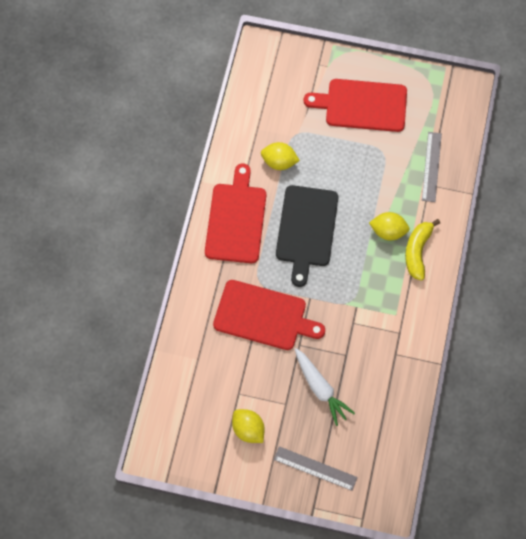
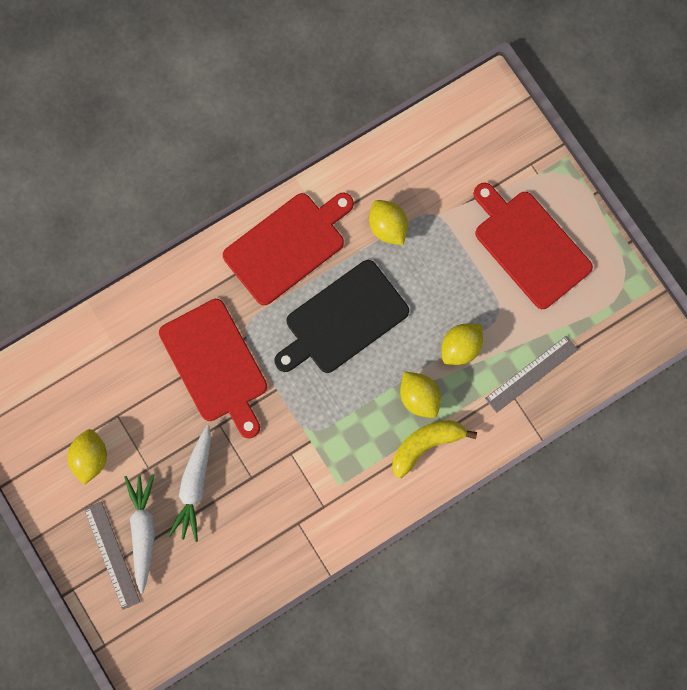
camera: 45 degrees right, 10 degrees up
(318, 439) = (143, 531): none -> white carrot
(382, 187) = (460, 347): none -> yellow lemon

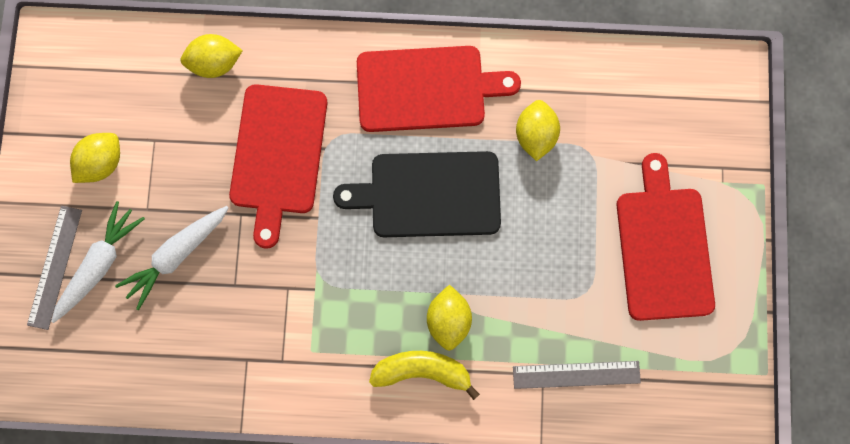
camera: 35 degrees right, 0 degrees up
(460, 347) = (524, 300): yellow lemon -> yellow lemon (215, 63)

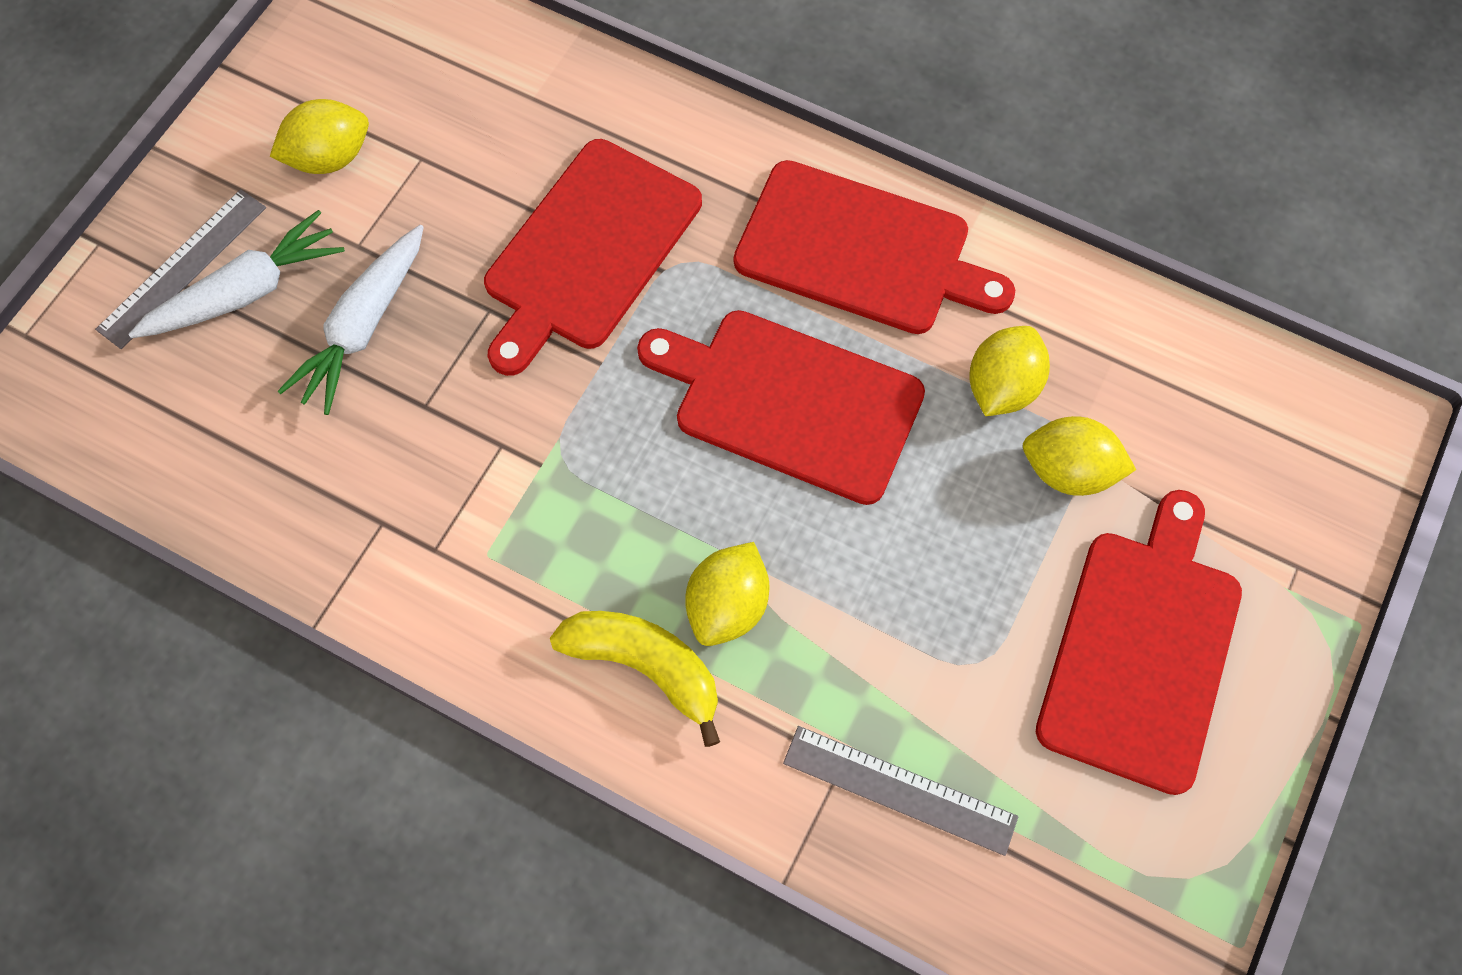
camera: 25 degrees right, 10 degrees down
(176, 255) = (363, 327): white carrot -> white carrot turned 45 degrees counterclockwise
(215, 63) = (564, 92): yellow lemon -> yellow lemon (1068, 471)
(429, 194) = (790, 402): black cutting board -> red cutting board

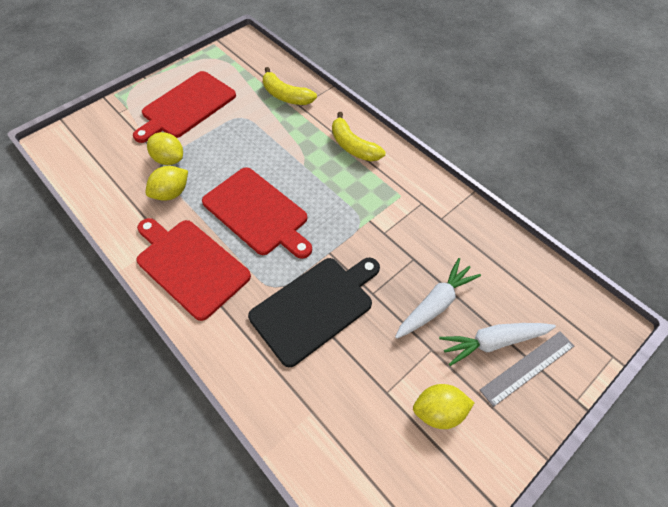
camera: 160 degrees left, 10 degrees down
(589, 251) = (315, 307): red cutting board -> black cutting board
(727, 605) = (316, 155): yellow lemon -> none
(899, 789) = (286, 96): grey ruler -> yellow banana

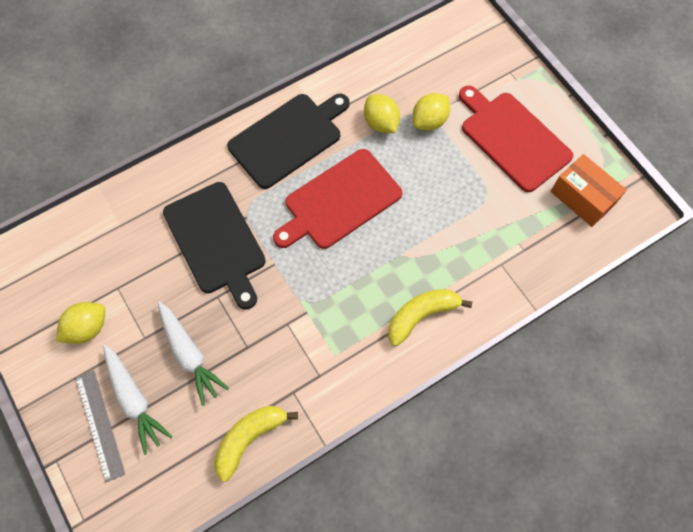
camera: 100 degrees right, 10 degrees up
(190, 265) = (288, 138): red cutting board -> black cutting board
(238, 67) = (582, 198): none -> orange box
(286, 96) = (521, 249): yellow banana -> yellow banana (249, 438)
(438, 411) = (87, 328): yellow lemon -> yellow lemon turned 45 degrees clockwise
(493, 342) = (134, 400): white carrot -> white carrot turned 150 degrees clockwise

